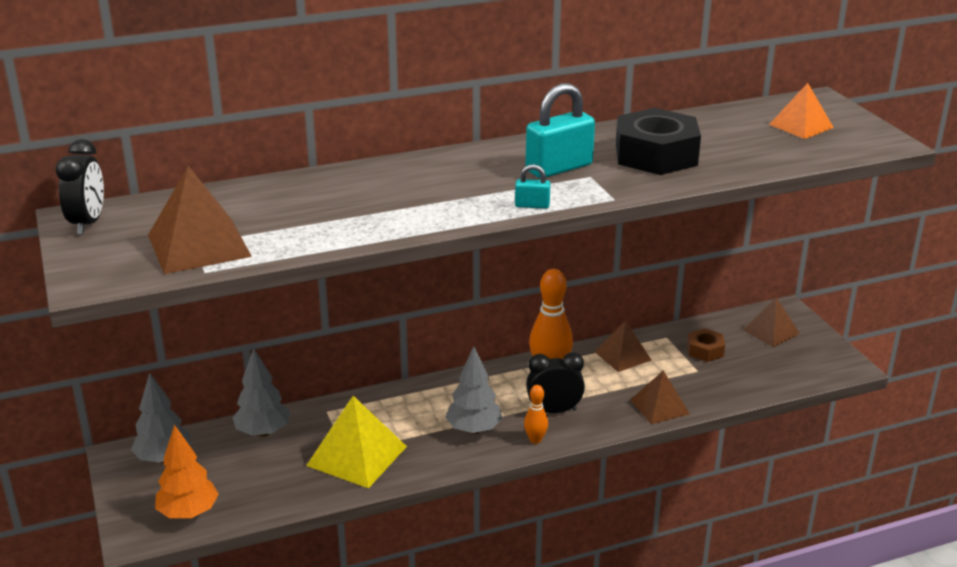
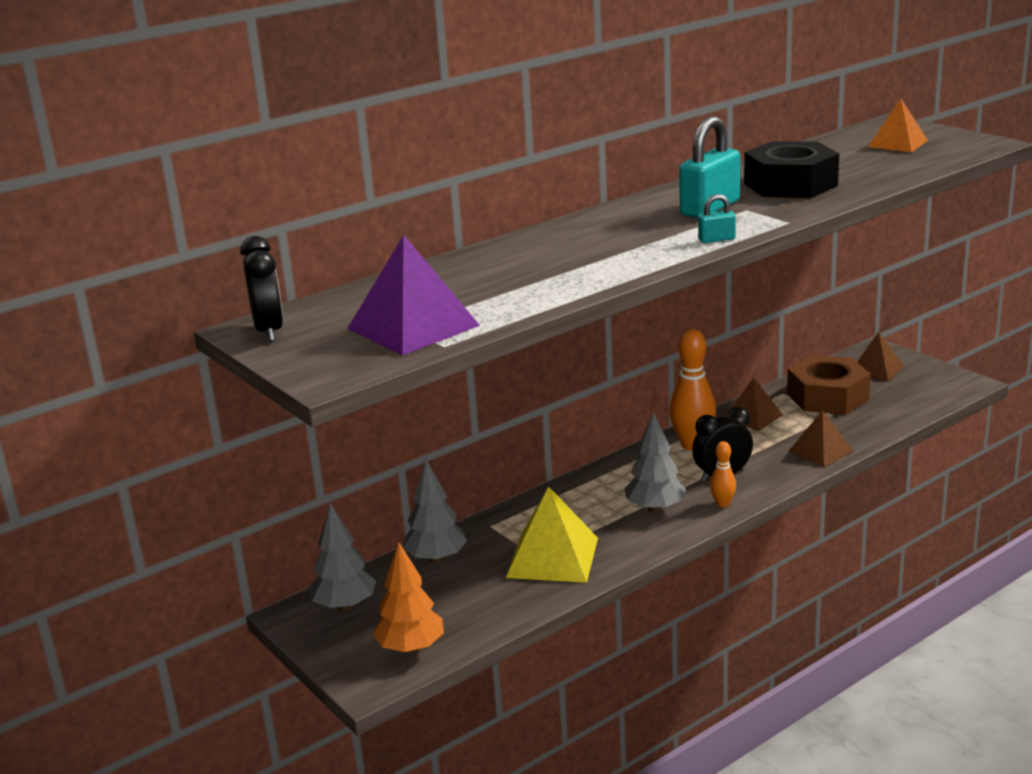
camera: 15 degrees left, 5 degrees down
(199, 245) = (413, 327): brown pyramid -> purple pyramid
(705, 350) = (827, 397): brown nut -> brown nut, size x1.96

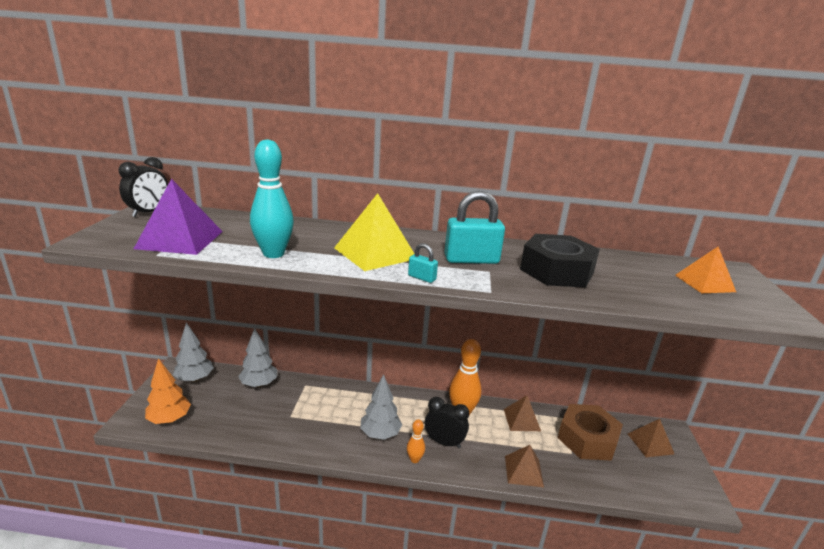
camera: 40 degrees right, 0 degrees up
(544, 288) = (273, 254): none -> turquoise bowling pin
(552, 557) = (294, 422): yellow pyramid -> yellow pyramid (375, 253)

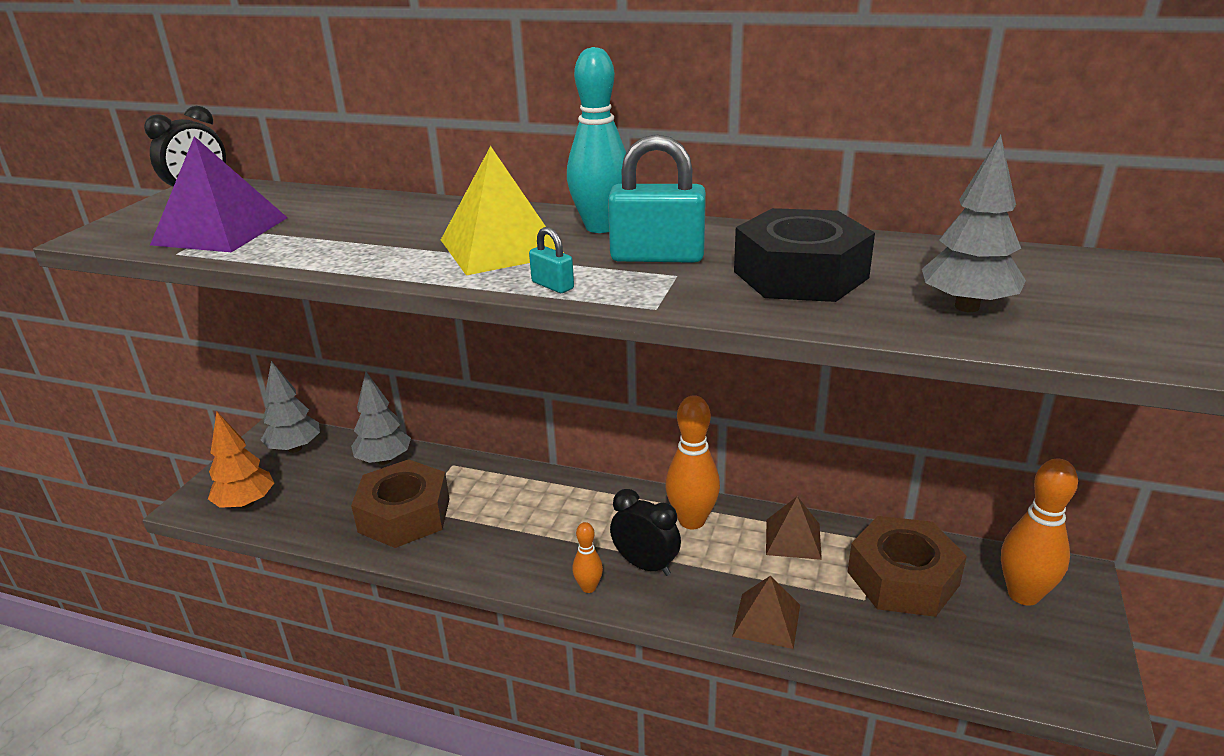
camera: 15 degrees right, 5 degrees up
(273, 254) = (342, 250): turquoise bowling pin -> turquoise bowling pin (601, 227)
(283, 420) = (404, 515): none -> brown nut
(380, 434) = (546, 545): grey tree -> grey tree (967, 307)
(650, 443) = (1023, 594): brown pyramid -> orange bowling pin
(704, 283) = (1086, 295): orange pyramid -> none

